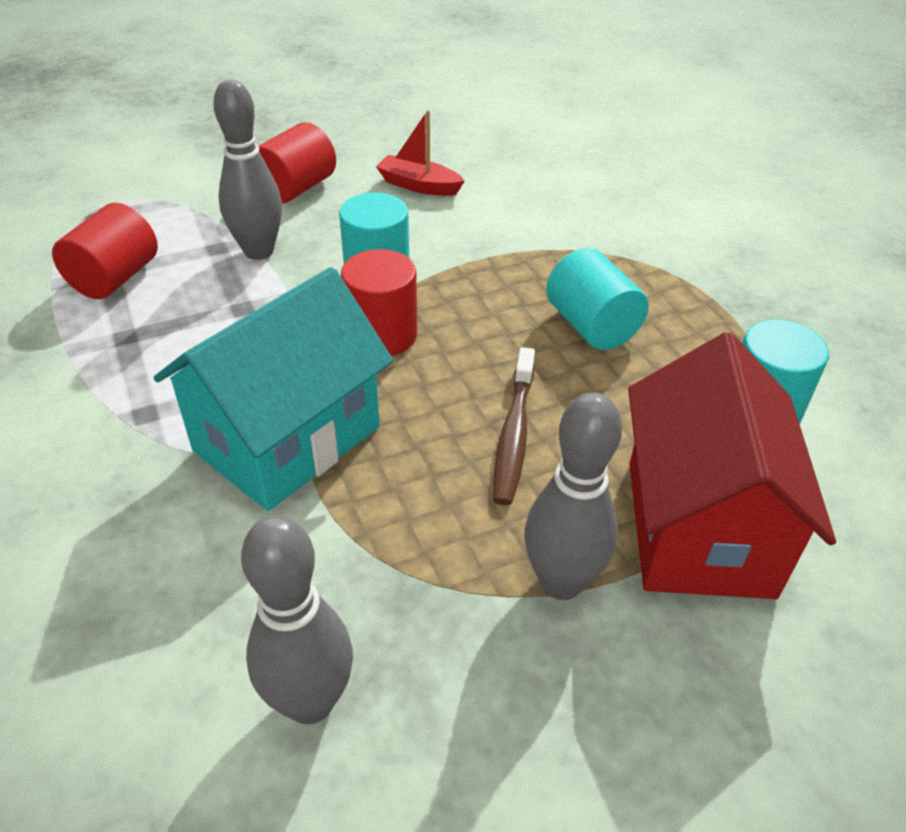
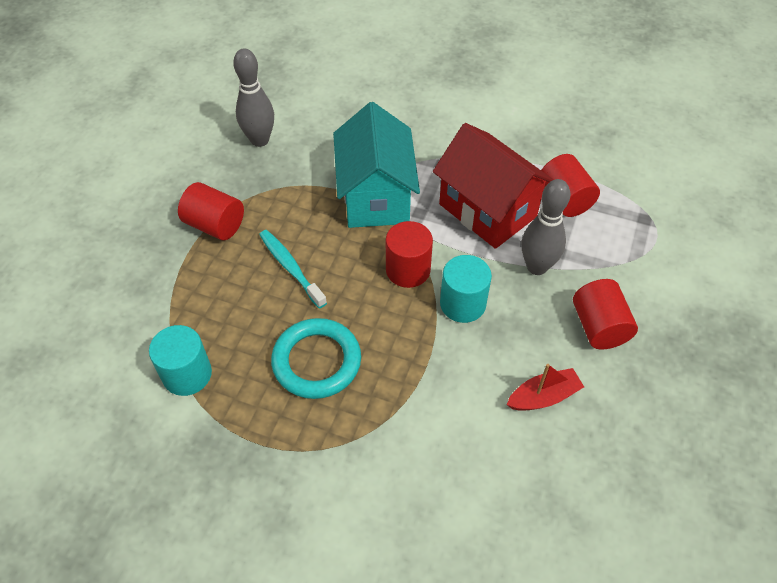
camera: 135 degrees right, 10 degrees up
(514, 434) = (290, 267): brown toothbrush -> turquoise toothbrush
(561, 582) = (215, 225): grey bowling pin -> red cylinder
(591, 326) = (316, 361): turquoise cylinder -> turquoise ring
(698, 527) = (178, 285): red house -> red house (487, 210)

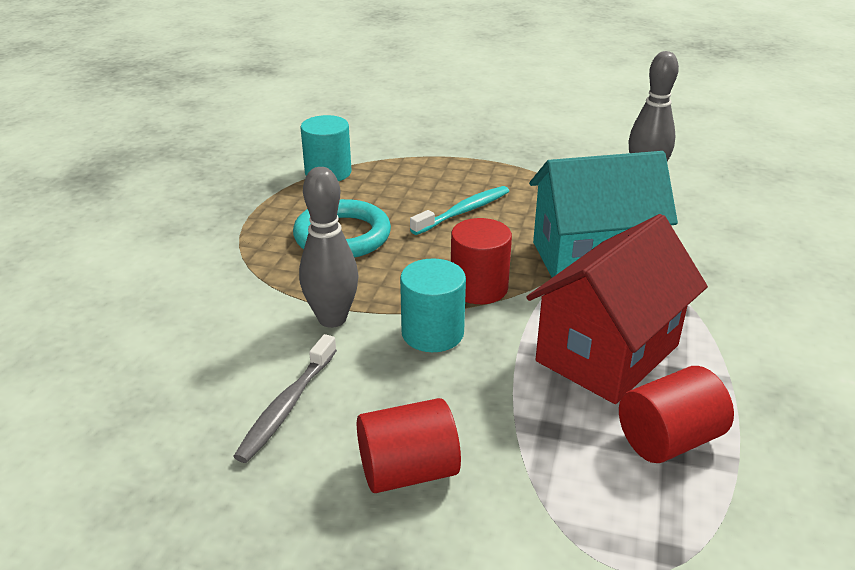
camera: 85 degrees right, 20 degrees down
(215, 225) = (509, 166): red cylinder -> none
(537, 267) = (512, 403): grey bowling pin -> grey bowling pin (332, 319)
(543, 397) = (286, 406): red boat -> grey toothbrush

